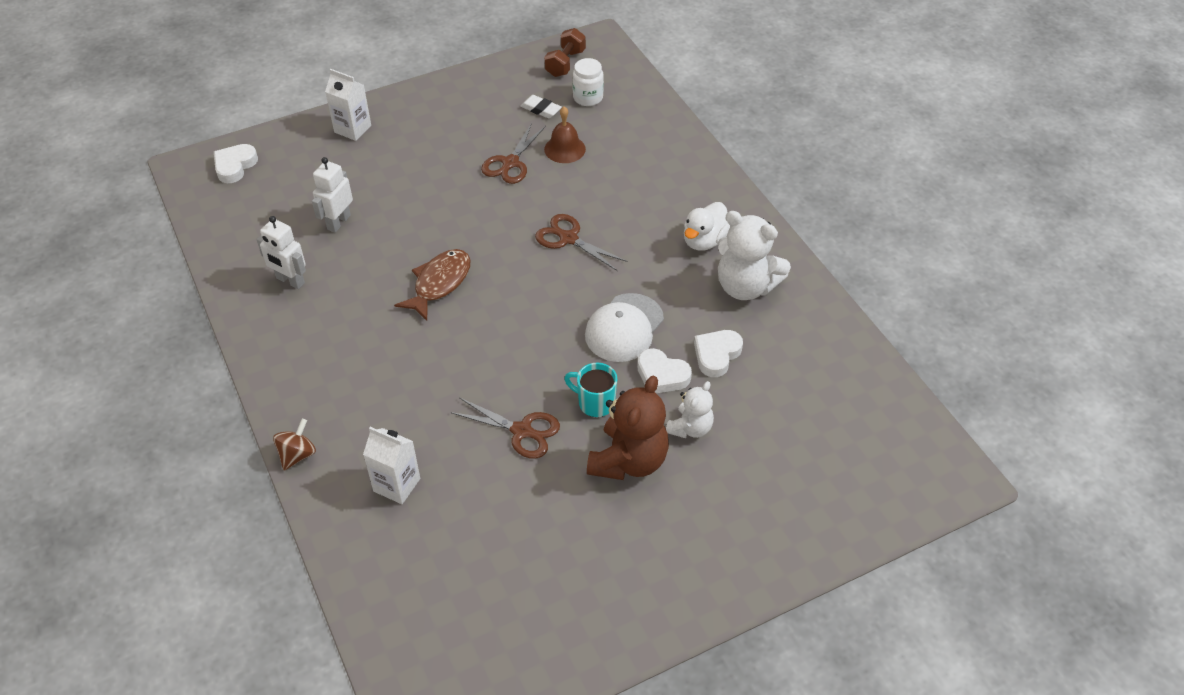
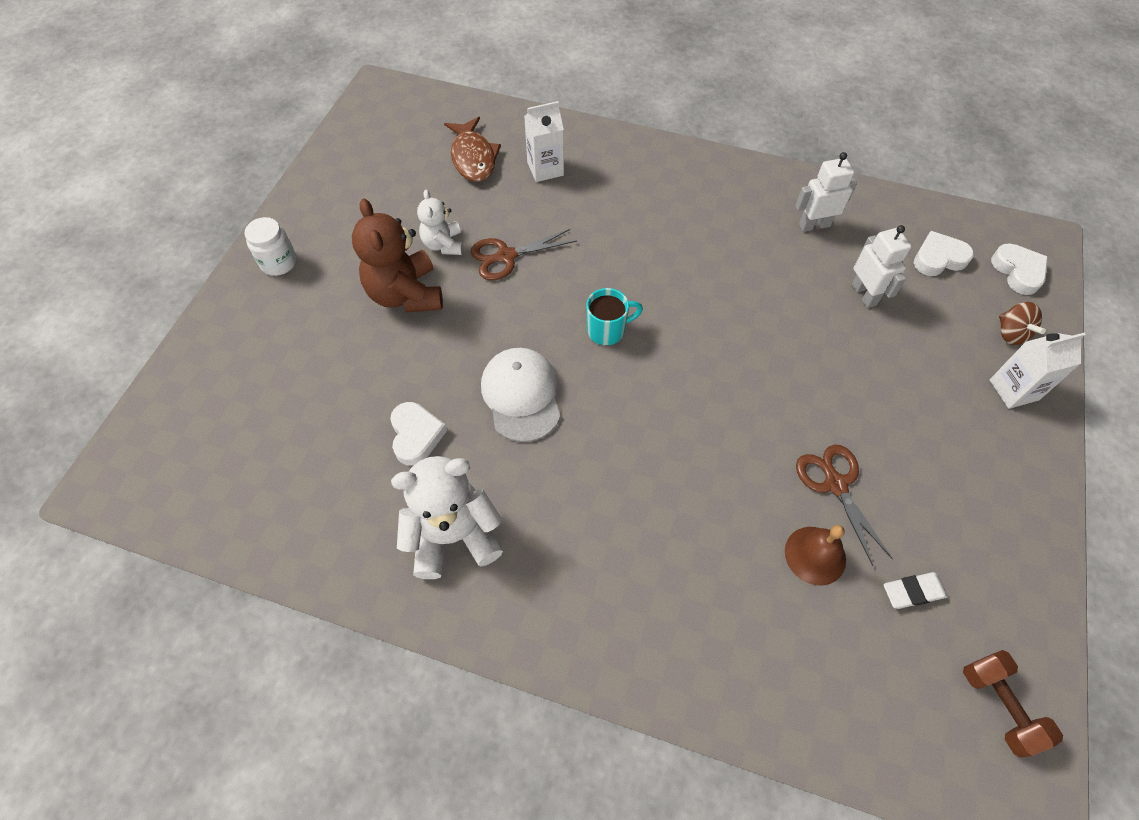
camera: 135 degrees right, 10 degrees up
(297, 455) = (628, 140): brown spinning top -> brown spinning top (1011, 333)
(439, 283) = (713, 311): brown fish -> brown fish (473, 157)
(568, 238) = (672, 444): brown scissors -> none
(588, 97) = (897, 666): white jar -> white jar (279, 262)
(595, 403) = (476, 315): turquoise mug -> turquoise mug (607, 330)
(662, 375) = (446, 378): white heart -> white heart (938, 258)
(690, 428) = (380, 353): white teddy bear -> white teddy bear (443, 244)
(704, 241) = (546, 559): white duck -> none

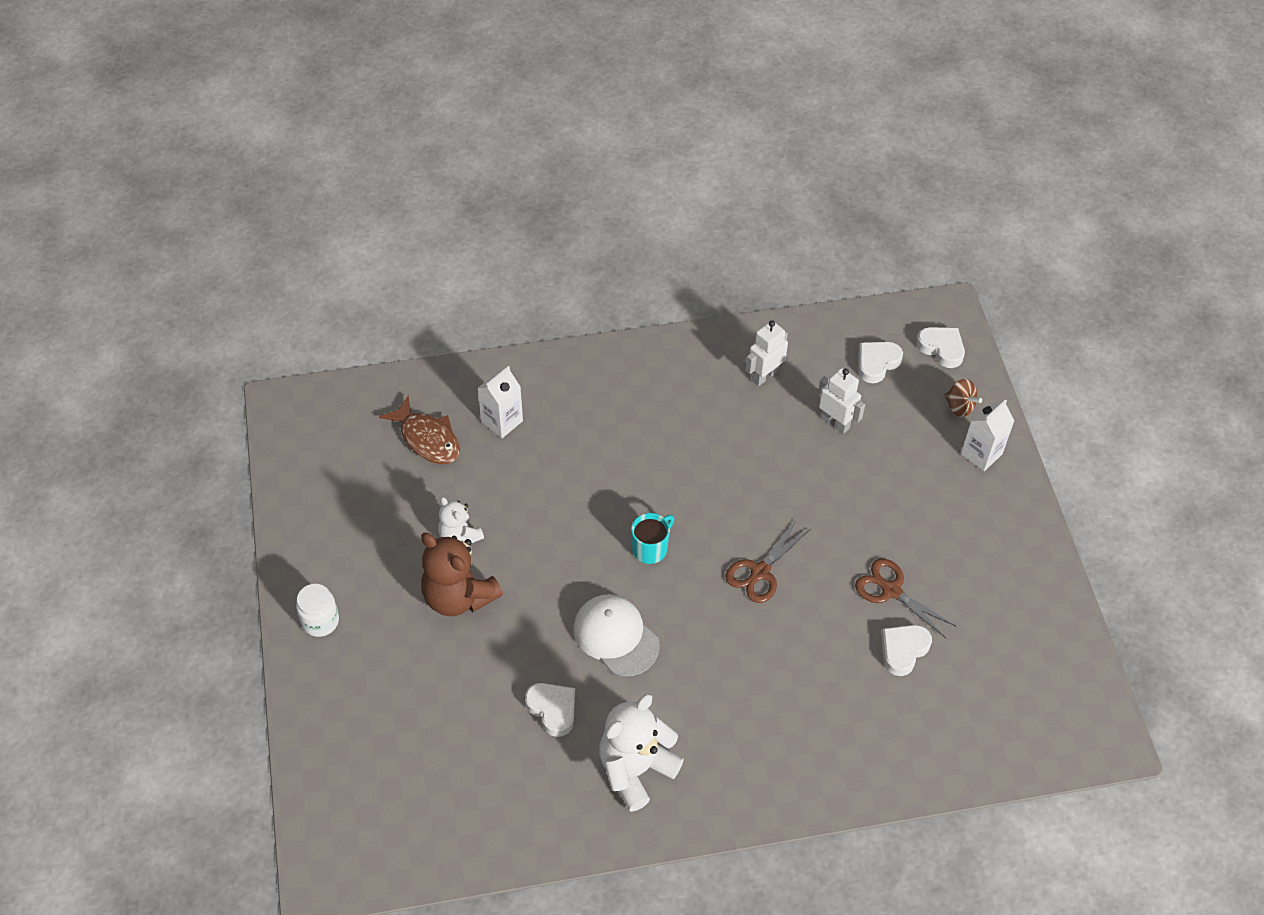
camera: 30 degrees left, 5 degrees down
(506, 256) = (523, 521): brown scissors -> brown scissors (760, 572)
(815, 555) = (903, 650): brown bell -> white heart
(913, 592) = (981, 643): white eraser -> none
(999, 705) = (1068, 691): brown dumbbell -> none

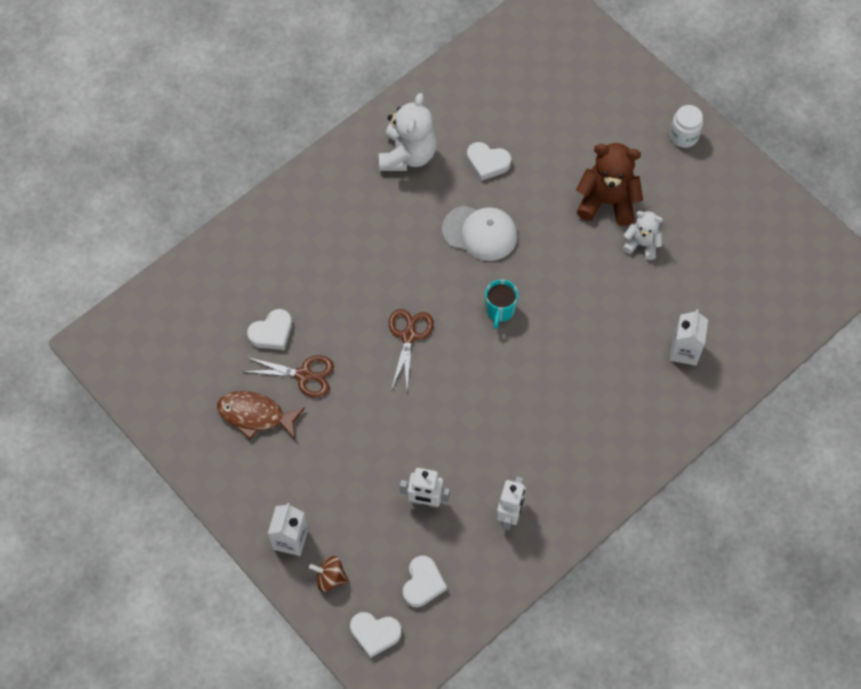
camera: 150 degrees right, 10 degrees up
(427, 439) = (727, 305): brown fish -> brown fish (255, 415)
(903, 650) = (272, 333): white heart -> white heart turned 45 degrees clockwise

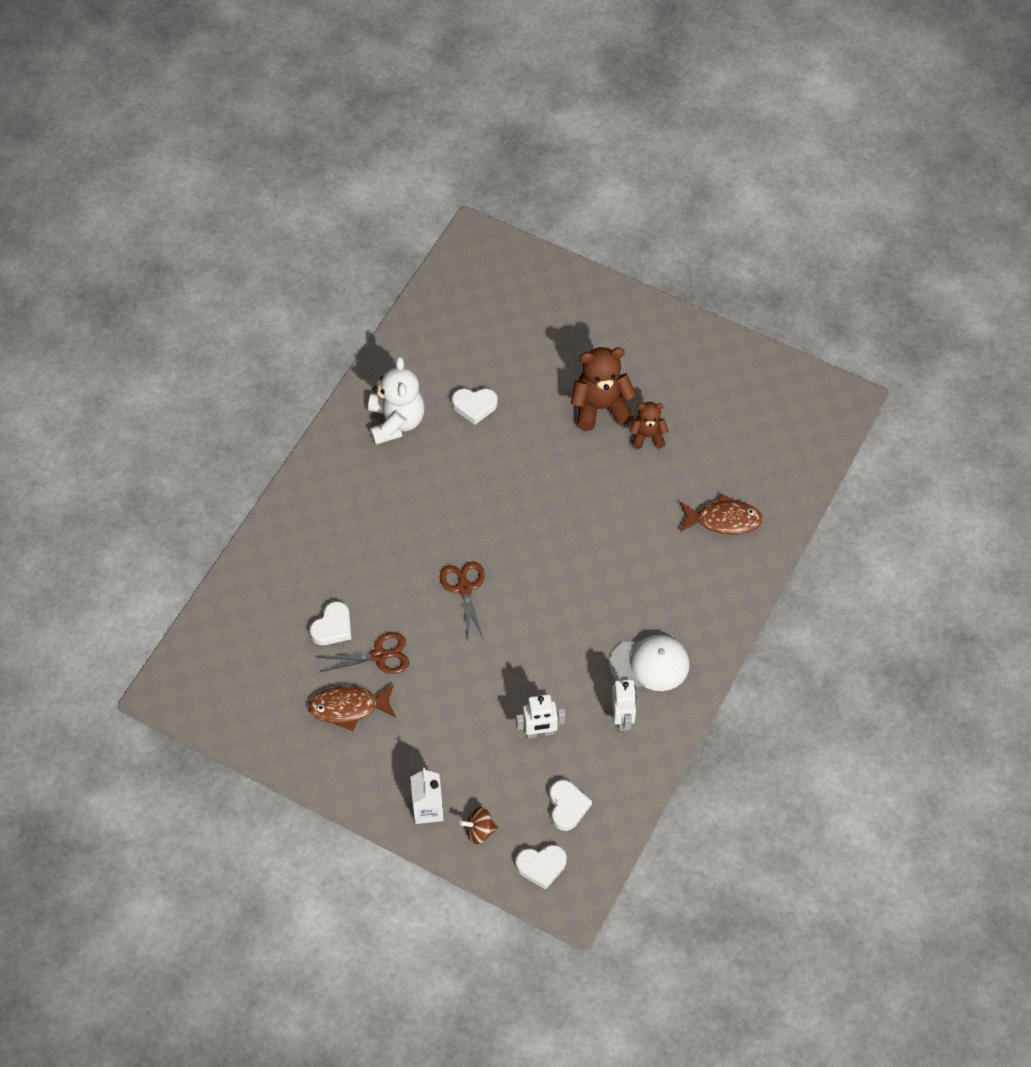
camera: 20 degrees left, 5 degrees down
(480, 233) = (493, 473): white cap -> white cap (649, 664)
(500, 310) = (540, 537): turquoise mug -> none
(642, 244) = (647, 436): white teddy bear -> brown teddy bear
(683, 136) = (647, 326): white jar -> none
(684, 351) = (724, 520): white carton -> brown fish

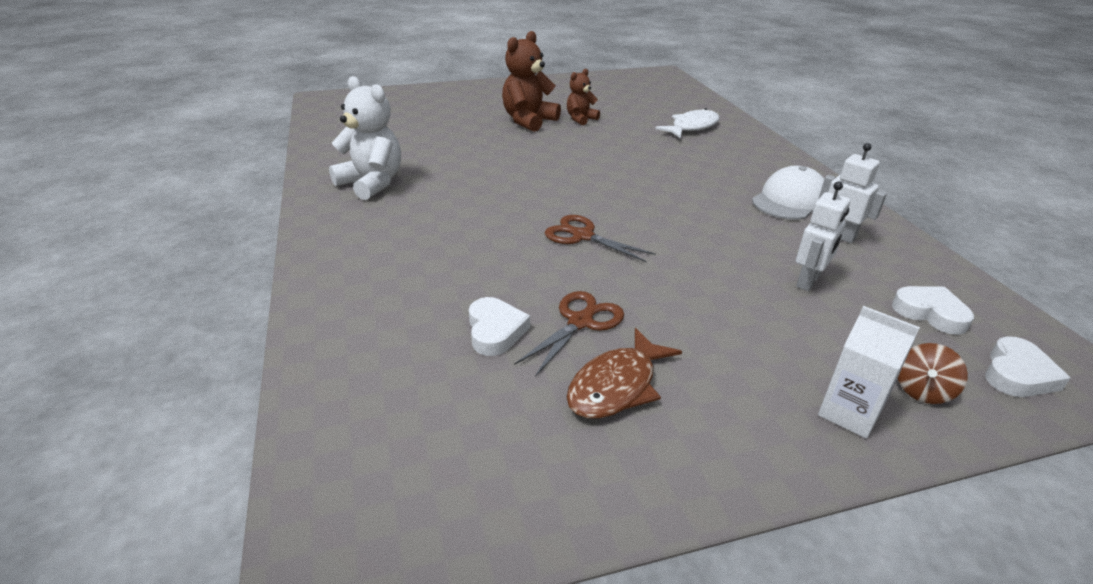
camera: 45 degrees left, 25 degrees down
(474, 406) = (432, 152): white heart -> none
(724, 520) = (692, 127): brown fish -> white fish

